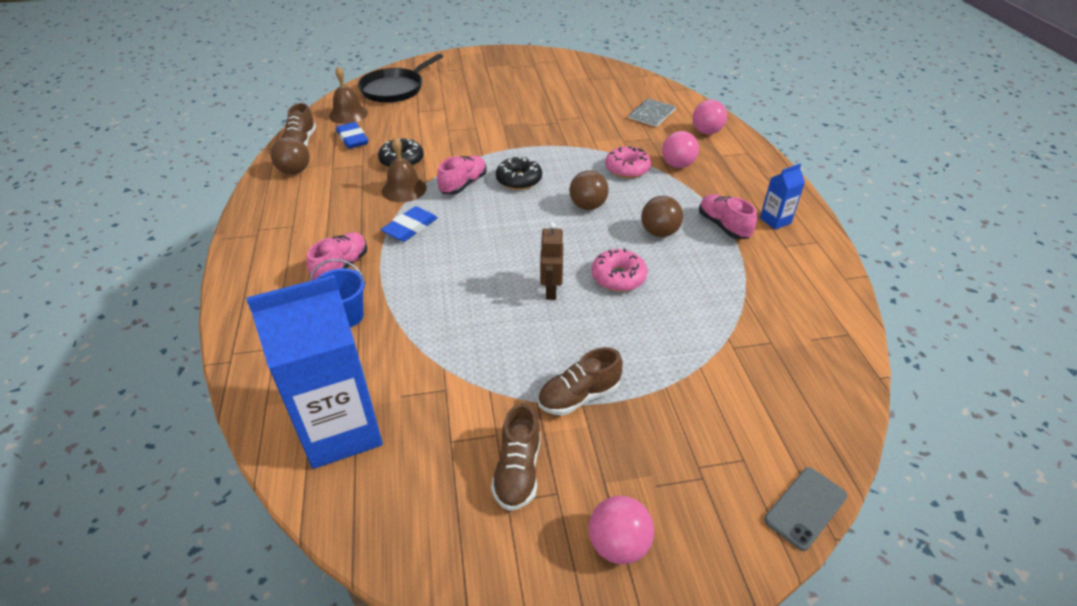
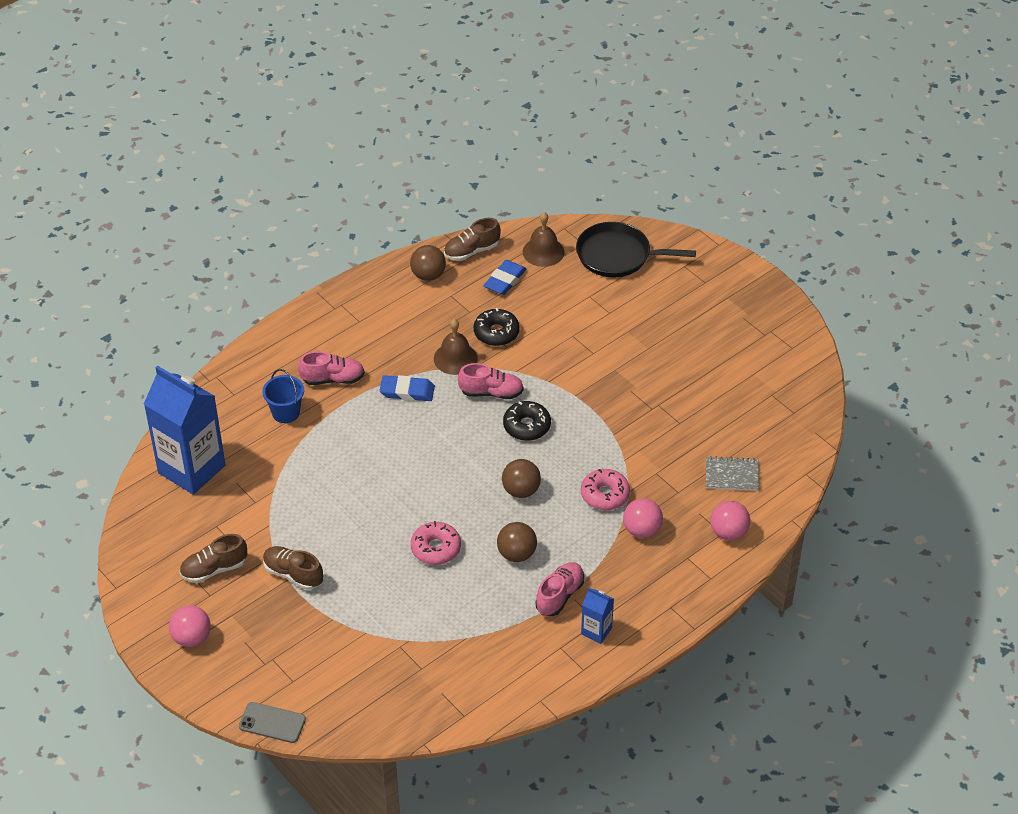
camera: 60 degrees right, 5 degrees up
(550, 290) = (391, 513): brown robot -> none

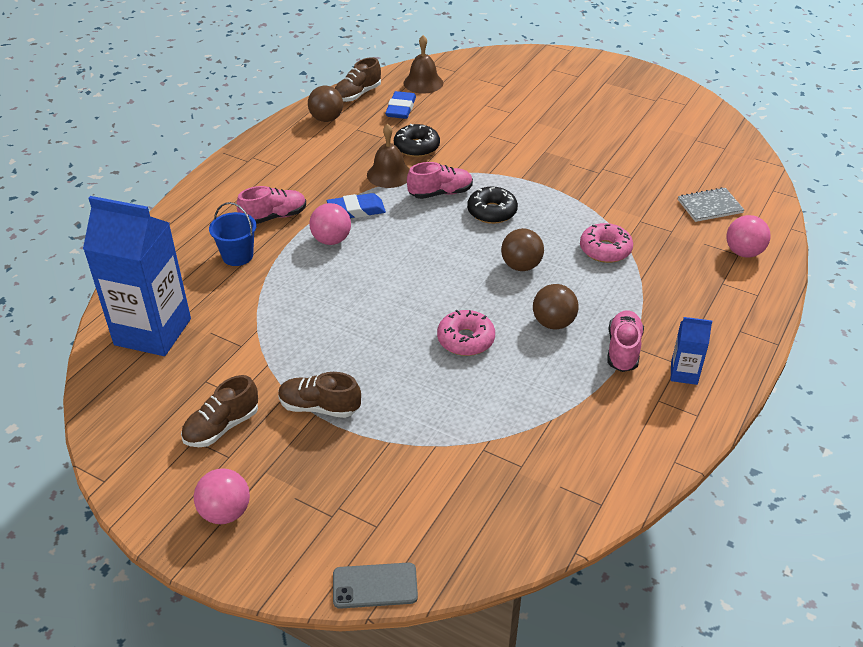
camera: 20 degrees left, 5 degrees down
(617, 255) = (490, 73): black pan -> none
(642, 530) = (662, 270): pink ball -> pink ball (331, 240)

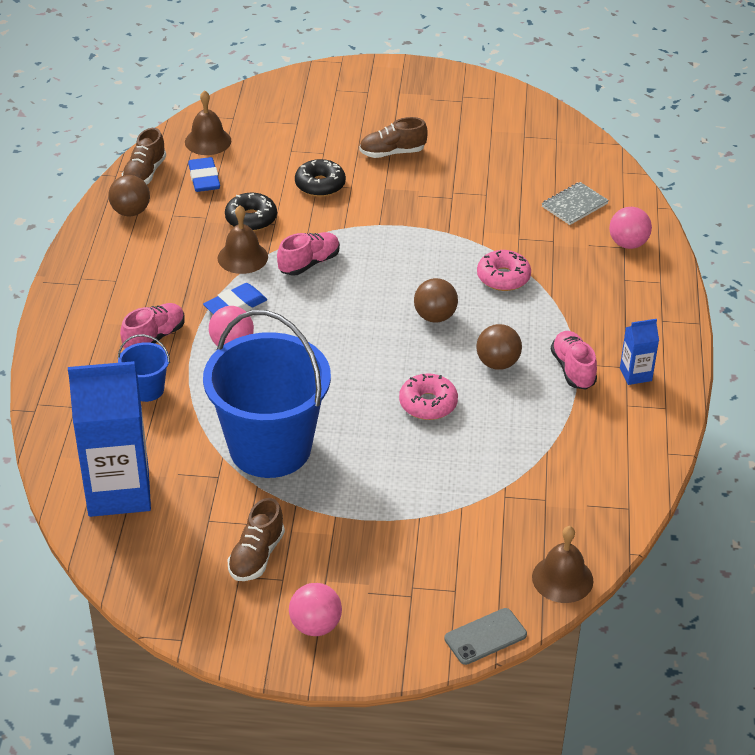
camera: 25 degrees left, 0 degrees up
(301, 335) = (270, 448): none -> blue bucket
(319, 407) = (335, 508): brown shoe -> brown shoe (392, 153)
(489, 554) = (562, 578): none -> brown bell
(492, 212) = (373, 269): black donut -> black donut (320, 185)

